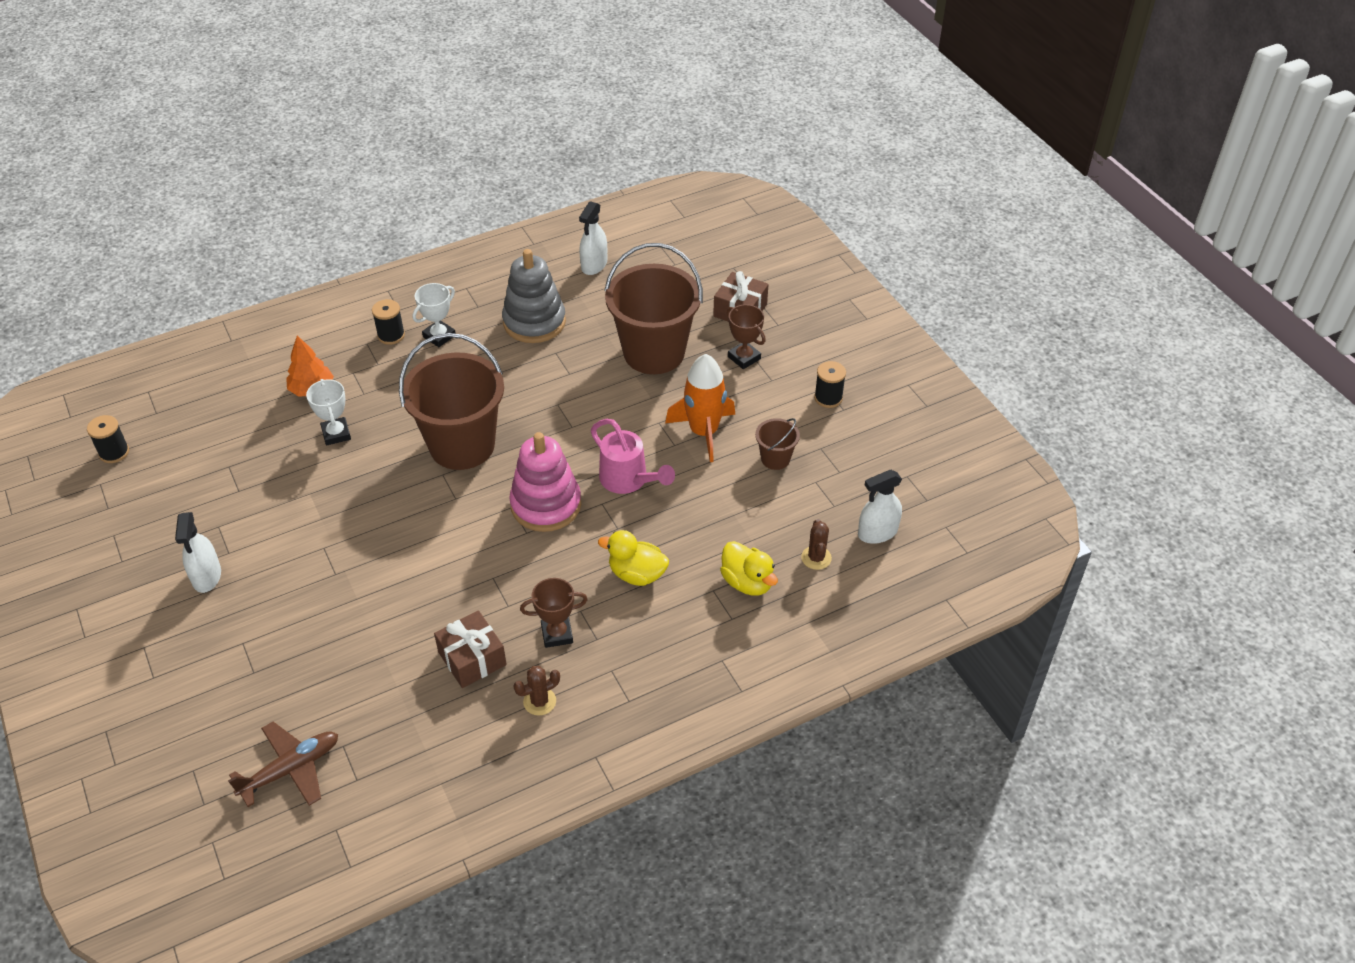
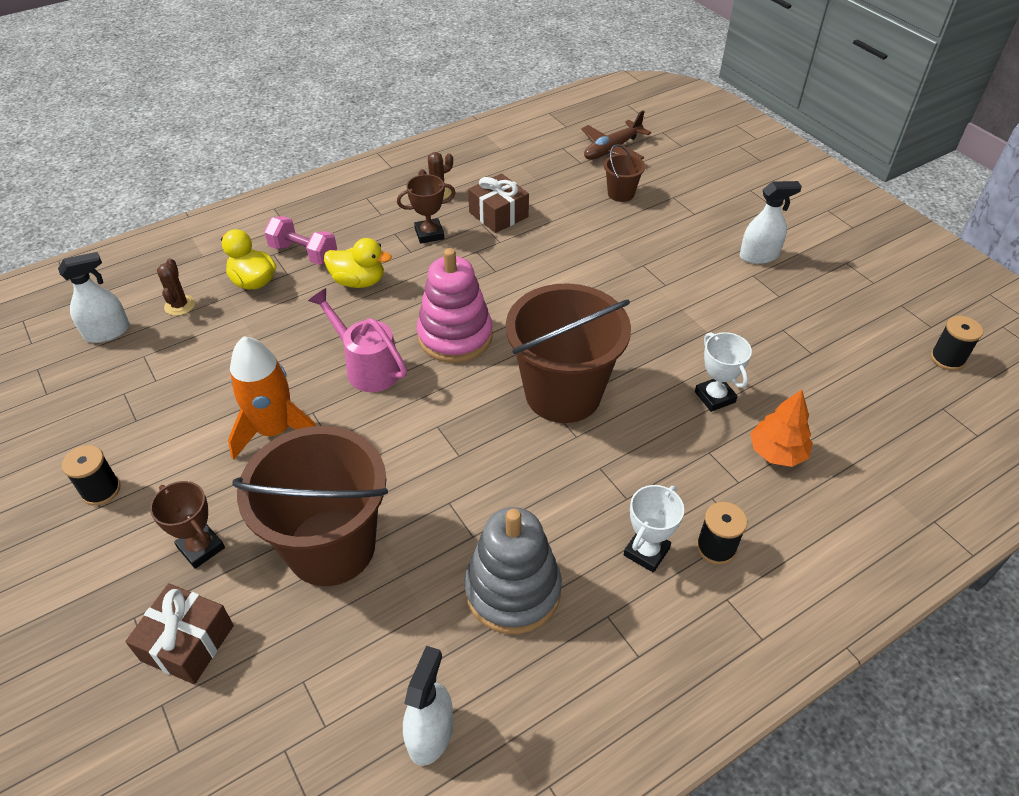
camera: 175 degrees right, 0 degrees up
(207, 576) = (759, 256): white spray bottle -> white spray bottle turned 90 degrees clockwise
(698, 616) = (303, 253): none -> pink dumbbell
(775, 459) = (194, 403): brown bucket -> brown bucket (621, 193)

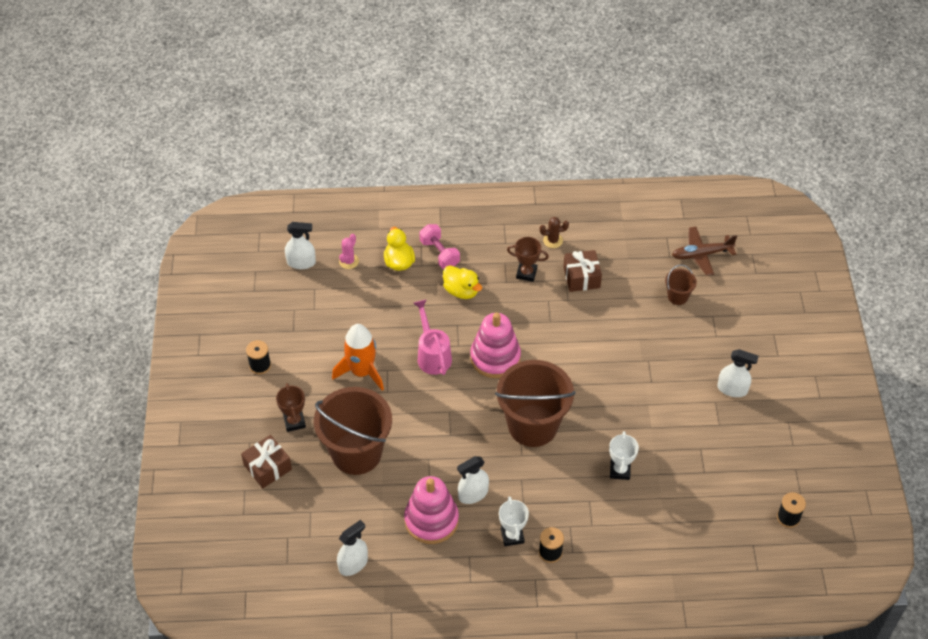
camera: 30 degrees right, 5 degrees up
(180, 305) = (349, 261): brown cactus -> pink cactus
(513, 590) = (431, 520): grey stacking toy -> pink stacking toy
(548, 520) = (473, 494): none -> white spray bottle
(646, 552) = (512, 536): white trophy -> white trophy turned 75 degrees counterclockwise
(777, 452) = (628, 520): orange tree -> none

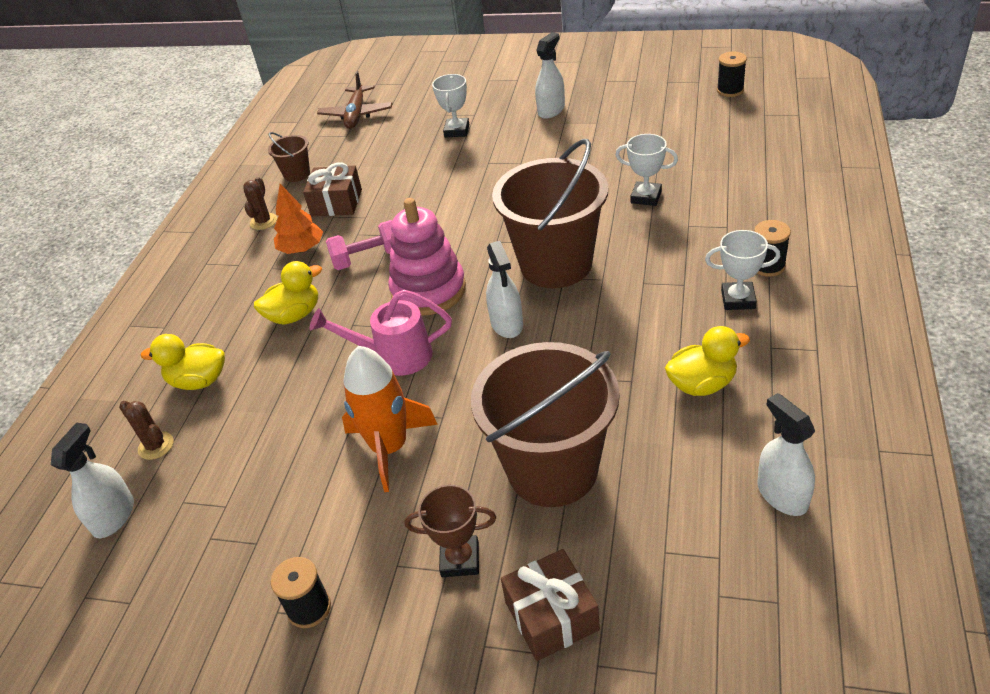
camera: 70 degrees left, 10 degrees down
(349, 261) = (156, 446): pink cactus -> brown cactus
(431, 520) = (702, 384): pink stacking toy -> yellow duck
(439, 253) = (213, 333): pink dumbbell -> pink dumbbell (368, 258)
(473, 494) = (660, 333): white spray bottle -> white spray bottle (507, 324)
(526, 273) = (301, 249): brown trophy -> orange tree
(677, 296) = (406, 134): brown bucket -> brown bucket (297, 174)
(689, 329) = (457, 131): none -> white trophy

